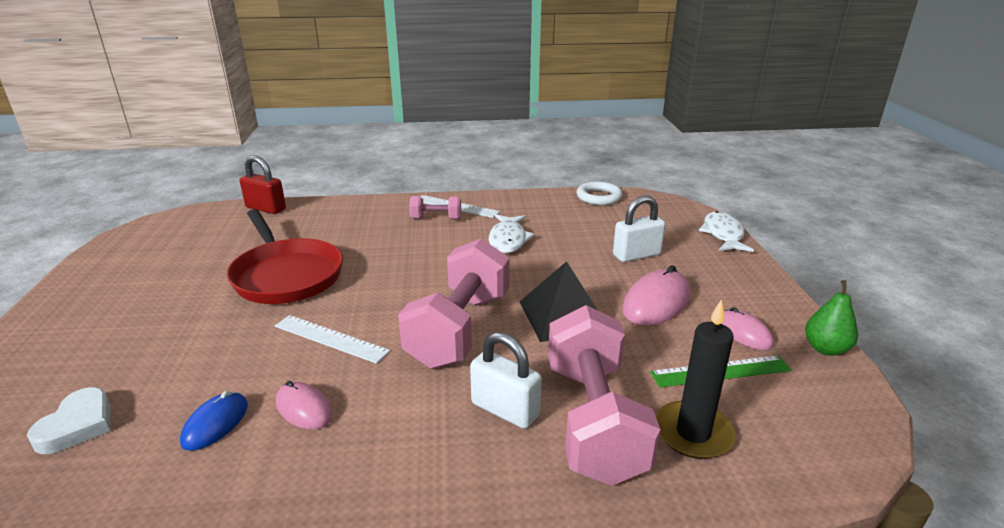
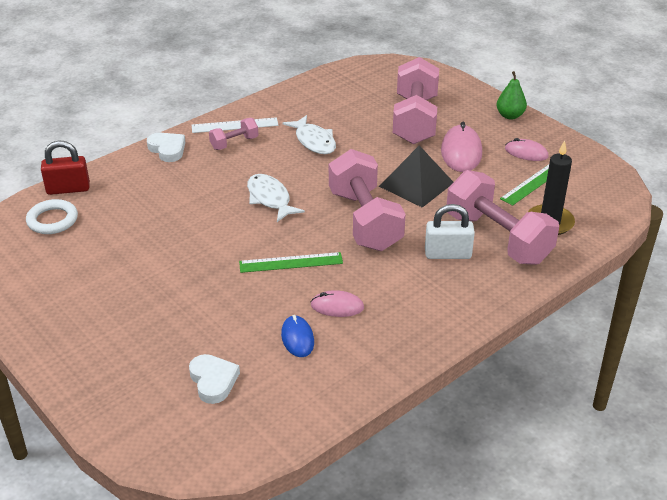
camera: 35 degrees left, 10 degrees up
(286, 275) = (187, 235): red pan -> none
(330, 338) = (291, 262): white ruler -> green ruler
(377, 206) = (167, 149): none -> white heart
(599, 197) = (335, 76): white ring -> white ring (52, 220)
(636, 255) = (415, 120): white padlock -> pink dumbbell
(723, 234) = (453, 81): white fish -> white fish (270, 198)
(825, 349) = (574, 145): green pear -> green pear (510, 116)

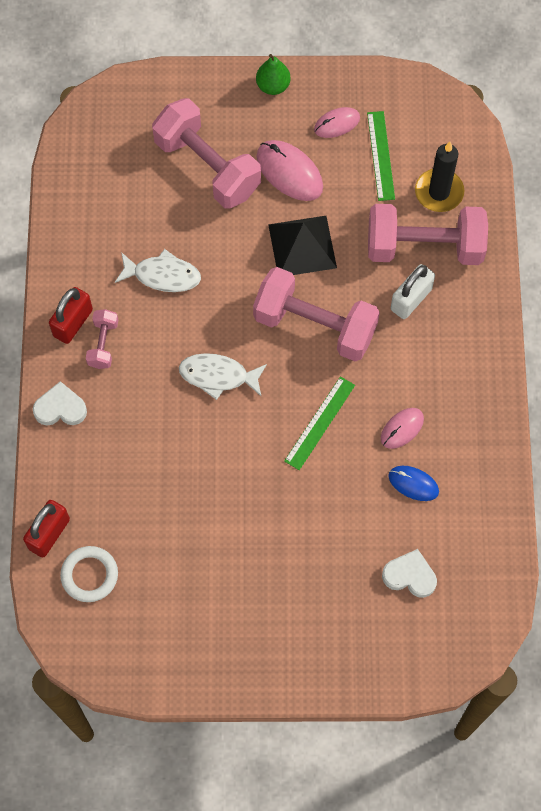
camera: 50 degrees left, 30 degrees up
(235, 125) = (73, 323): white ruler -> red padlock

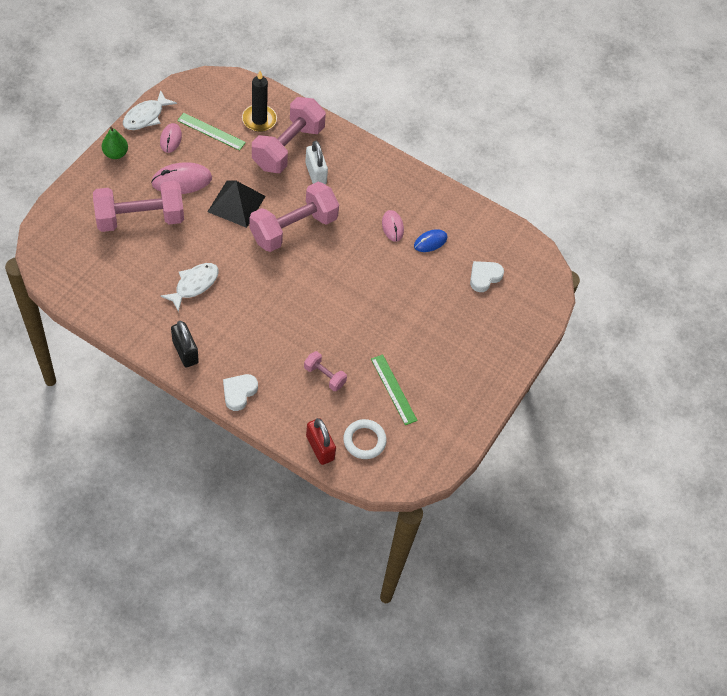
camera: 65 degrees left, 10 degrees down
(73, 323) = (185, 352): red padlock -> black padlock
(103, 344) = (214, 344): pink dumbbell -> pink dumbbell (324, 376)
(218, 376) = (286, 296): white fish -> white fish (146, 116)
(320, 423) = (357, 263): green ruler -> green ruler (393, 389)

